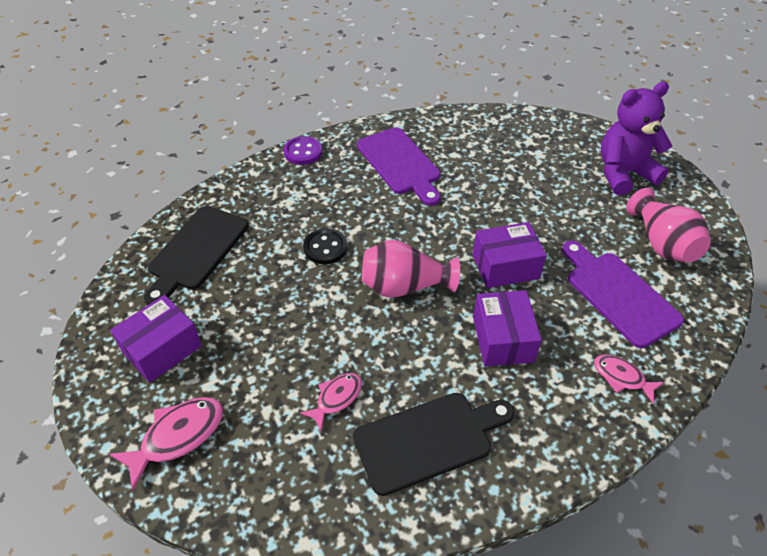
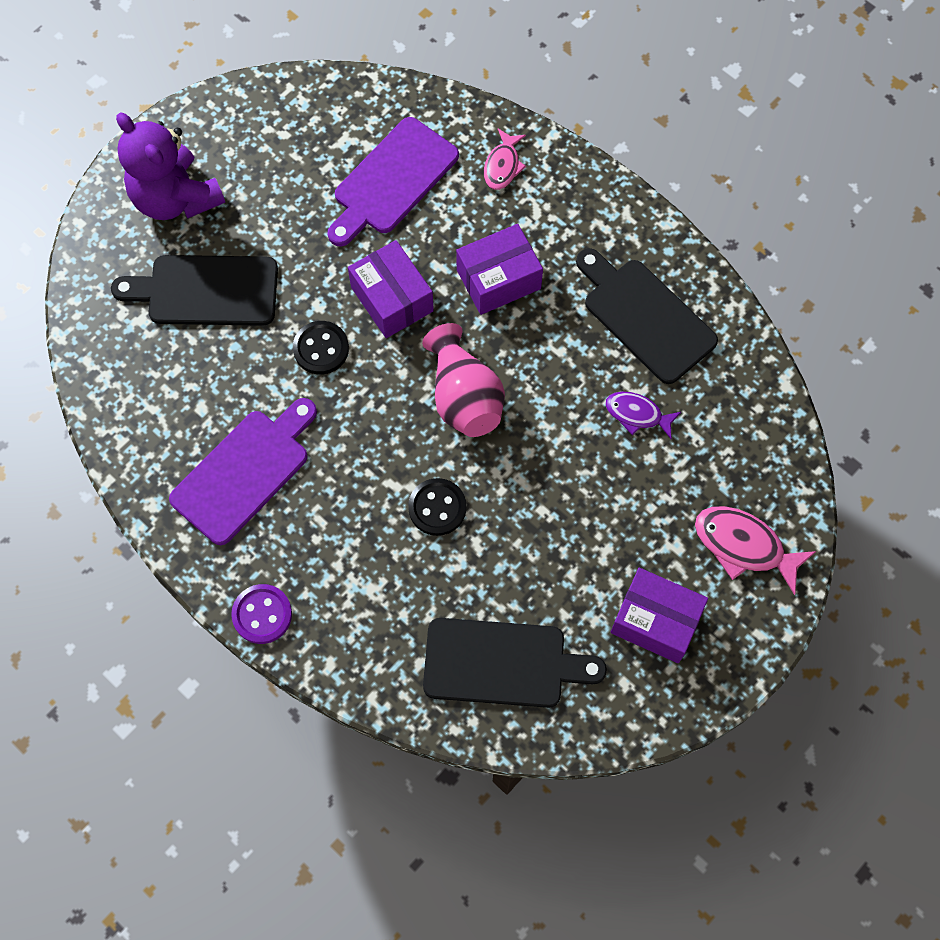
camera: 110 degrees left, 20 degrees up
(336, 398) = (637, 414): pink fish -> purple fish
(476, 218) = (321, 349): none -> black button
(542, 173) = (206, 291): none -> black cutting board
(662, 243) = (294, 146): pink vase -> none

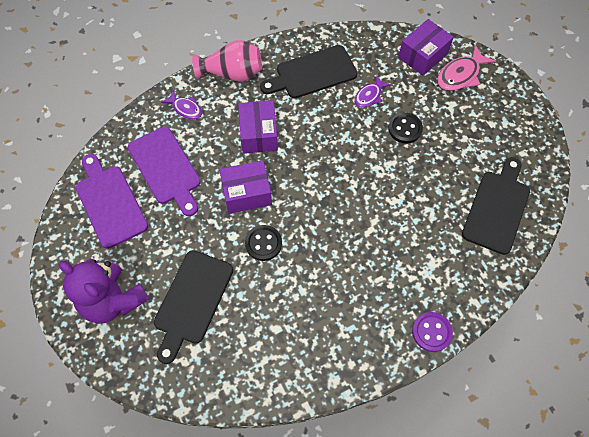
camera: 70 degrees left, 5 degrees down
(175, 198) = (113, 300): purple teddy bear -> purple teddy bear turned 60 degrees clockwise
(244, 472) = (331, 314): purple cutting board -> purple cutting board (110, 203)
(437, 508) = (392, 211): black button -> black button (405, 129)
(464, 397) = (327, 175): pink vase -> pink vase (232, 73)
(502, 166) = (185, 108): pink fish -> purple fish
(655, 621) = (491, 127): purple box -> purple box (423, 55)

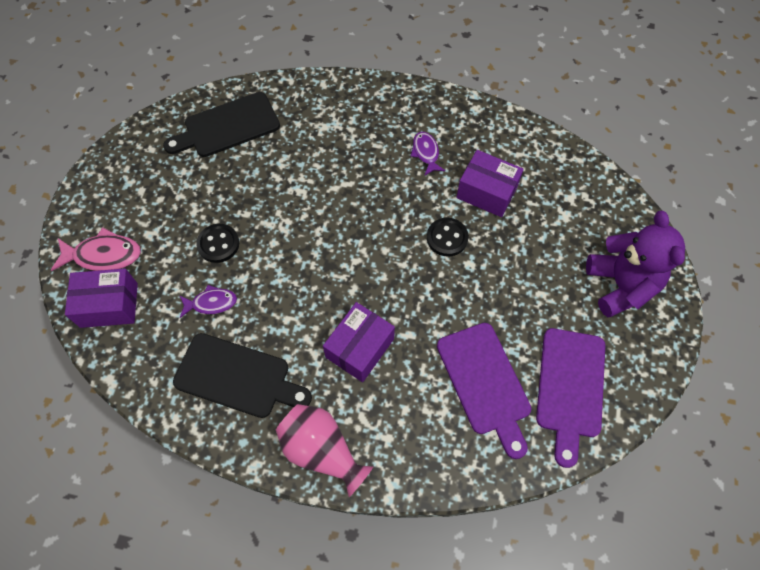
camera: 140 degrees left, 0 degrees up
(166, 168) = (485, 383): purple cutting board -> purple cutting board turned 150 degrees clockwise
(185, 108) = (411, 444): purple fish -> purple fish (426, 153)
(192, 301) = (547, 235): black cutting board -> none
(246, 193) = (424, 294): purple box -> purple box (486, 192)
(431, 332) = (375, 88): purple button -> none

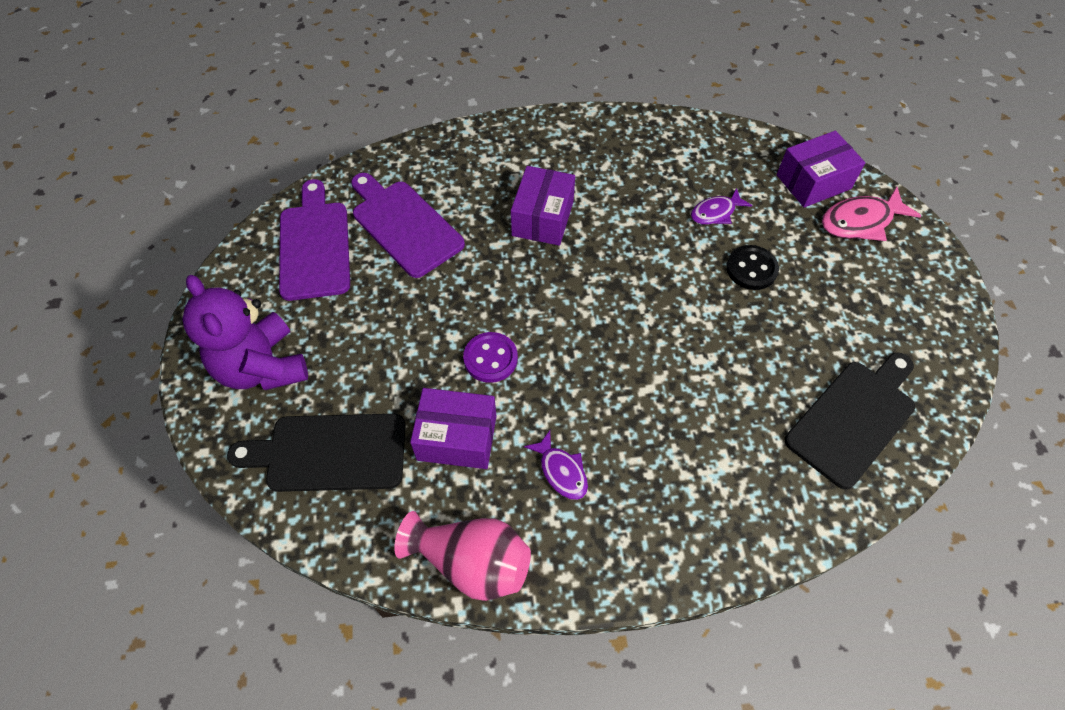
camera: 160 degrees right, 5 degrees down
(237, 377) = (647, 163): black cutting board -> black cutting board (329, 453)
(322, 450) = (539, 135): pink vase -> pink vase (471, 562)
(447, 238) = (490, 358): black button -> purple button

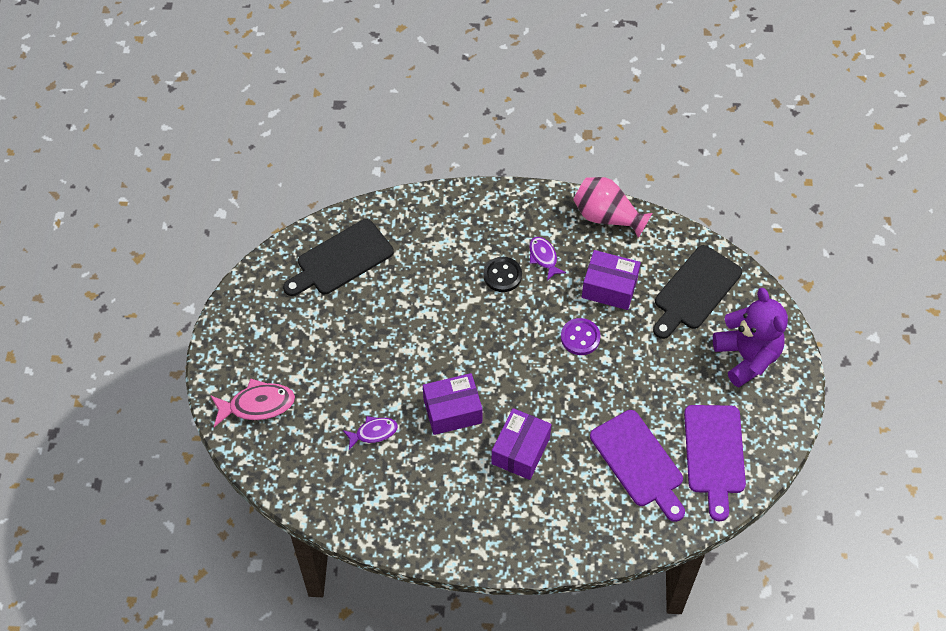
camera: 170 degrees left, 0 degrees up
(329, 453) = (695, 291): black cutting board -> black cutting board turned 120 degrees clockwise
(751, 269) = (364, 377): black button -> black button (502, 275)
(813, 182) = (277, 450): purple box -> purple box (452, 411)

